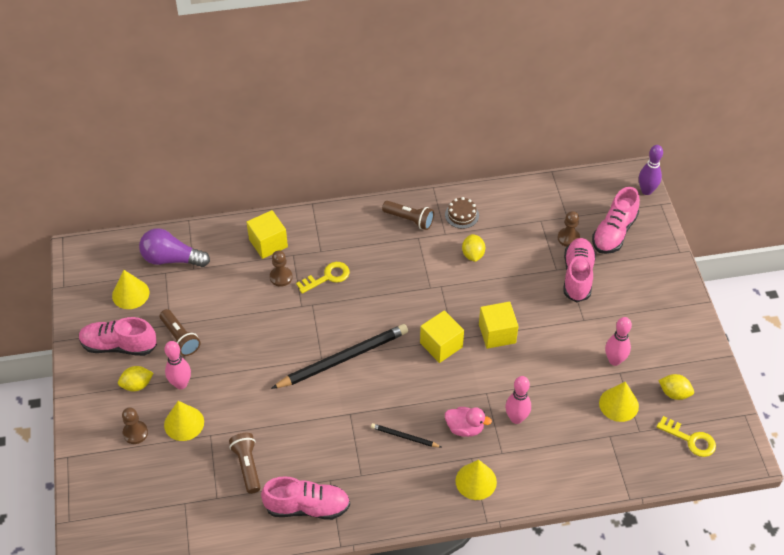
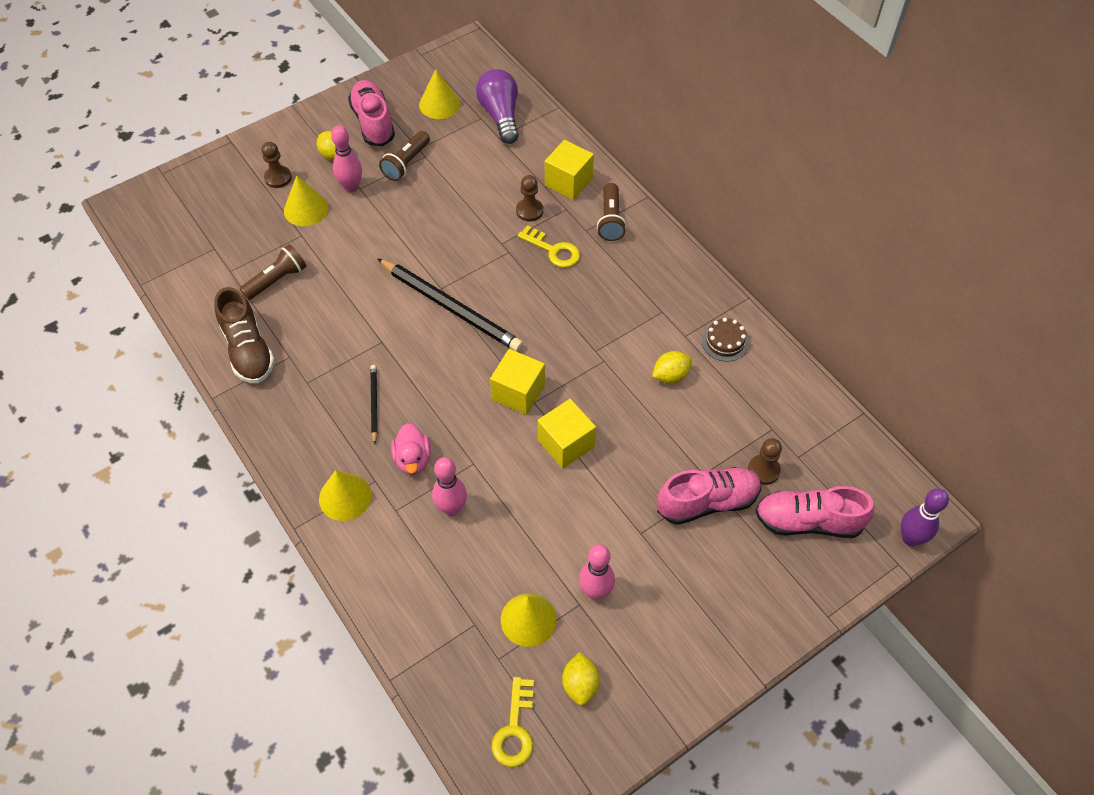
camera: 65 degrees right, 5 degrees up
(307, 507) = (248, 350): pink shoe -> brown shoe
(409, 219) = (683, 293): brown flashlight -> brown flashlight (610, 220)

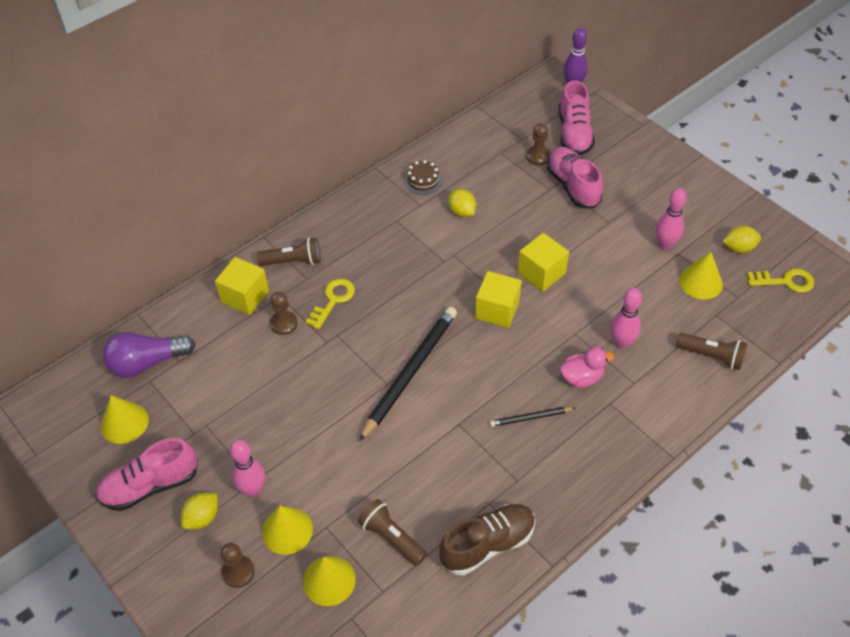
camera: 95 degrees left, 5 degrees down
(345, 497) = (632, 423): yellow cone -> yellow cone (329, 580)
(406, 163) = (216, 441): brown flashlight -> brown flashlight (711, 356)

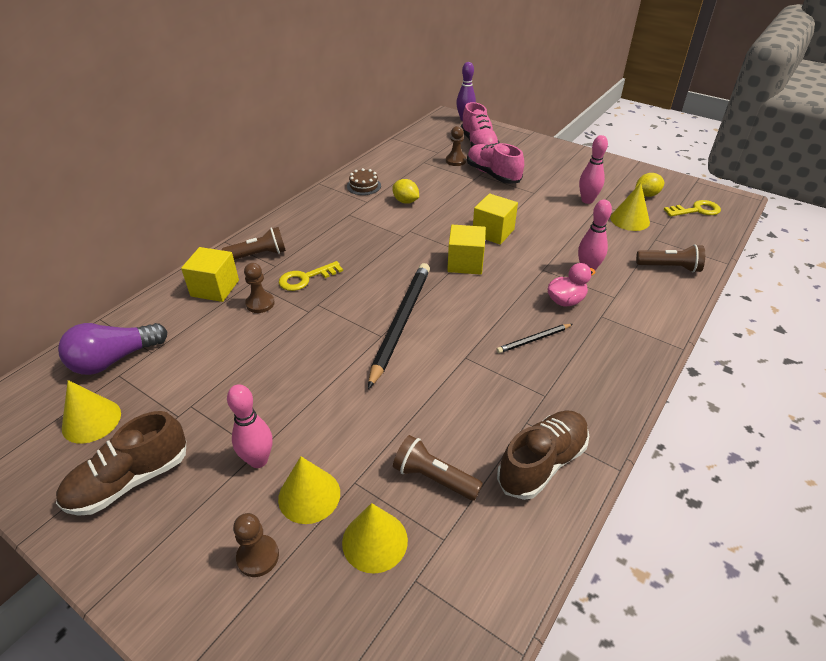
camera: 15 degrees left, 10 degrees down
(150, 486) = (130, 480): pink shoe -> brown shoe
(202, 518) = (201, 503): yellow lemon -> none
(333, 300) = (306, 278): yellow key -> yellow key turned 135 degrees counterclockwise

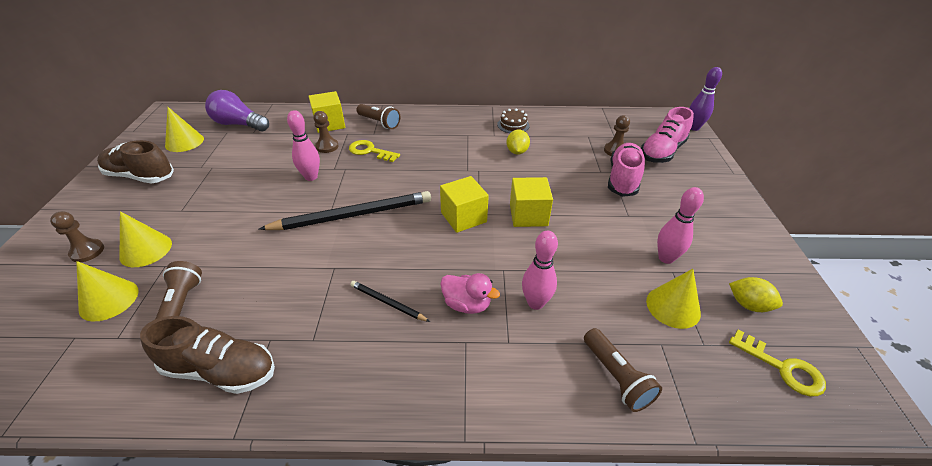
camera: 55 degrees right, 0 degrees up
(258, 460) = (172, 214): pink bowling pin -> pink bowling pin (311, 177)

